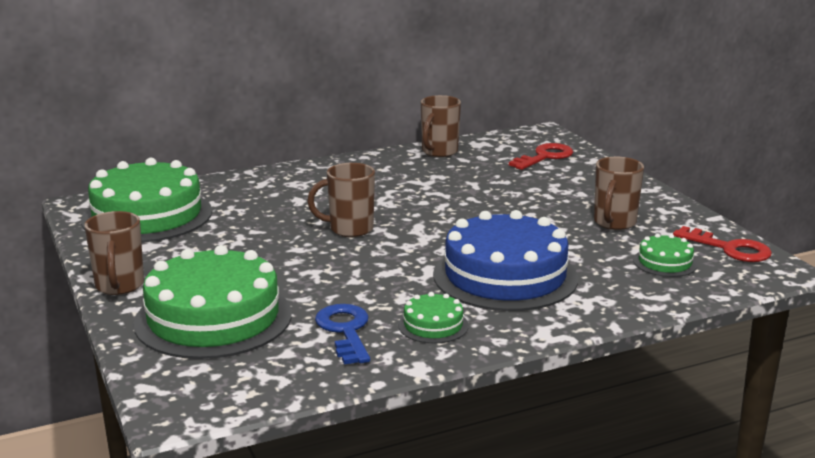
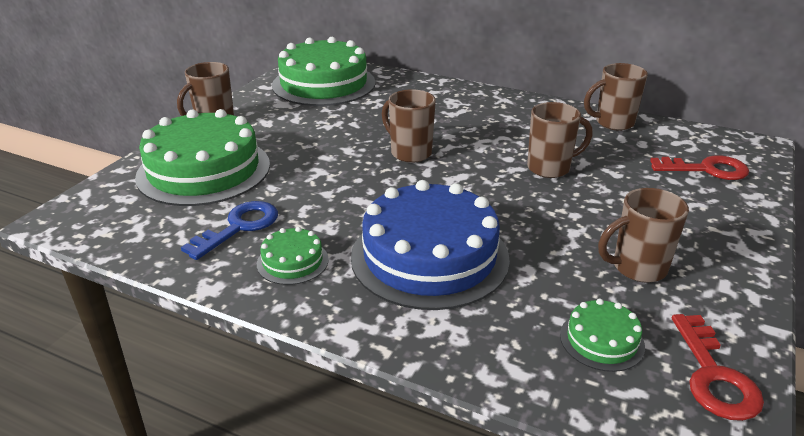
camera: 50 degrees right, 10 degrees up
(461, 195) = (550, 168): none -> brown mug

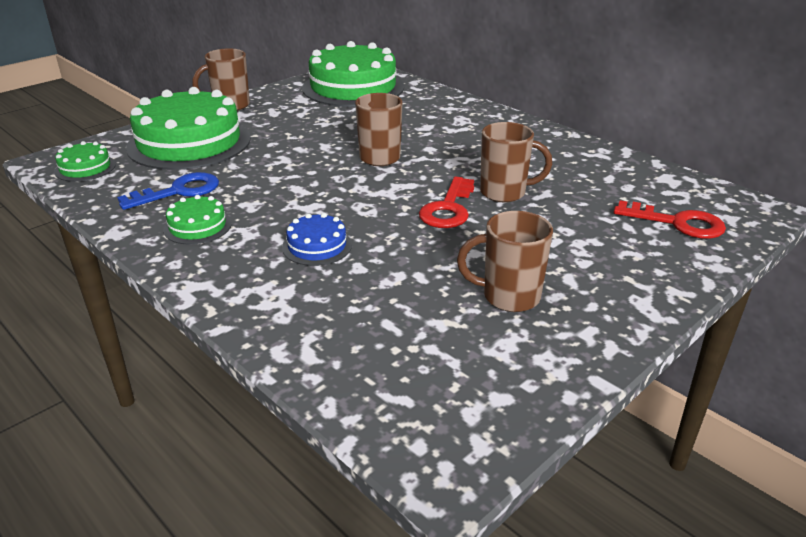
camera: 20 degrees right, 0 degrees up
(429, 256) = (317, 246): blue cake -> blue cake, size x0.45
(601, 340) = (411, 349): green cake -> green cake (85, 168)
(613, 123) = (613, 163): brown mug -> none
(713, 375) = (495, 406): red key -> red key (448, 208)

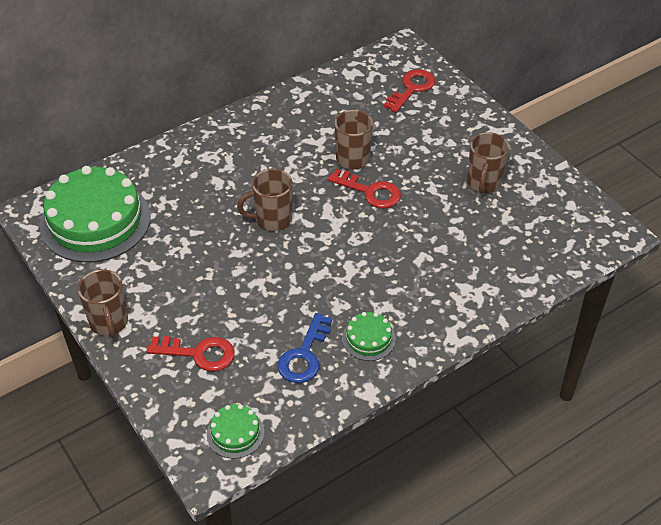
camera: 80 degrees left, 15 degrees up
(178, 191) = (304, 355): blue key -> blue key turned 135 degrees counterclockwise
(189, 142) = (198, 353): green cake -> red key
(317, 246) = (410, 268): blue cake -> none

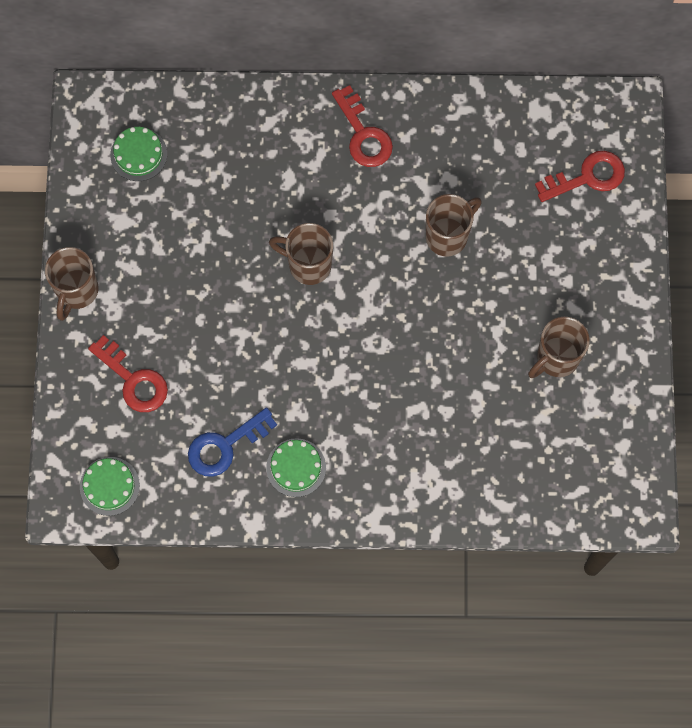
camera: 35 degrees right, 25 degrees up
(95, 221) = (138, 154): green cake -> green cake, size x0.45
(370, 191) = (431, 292): red key -> red key (363, 134)

